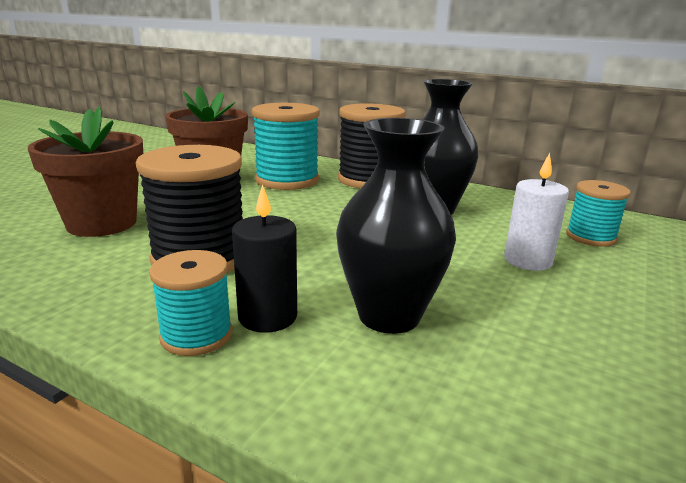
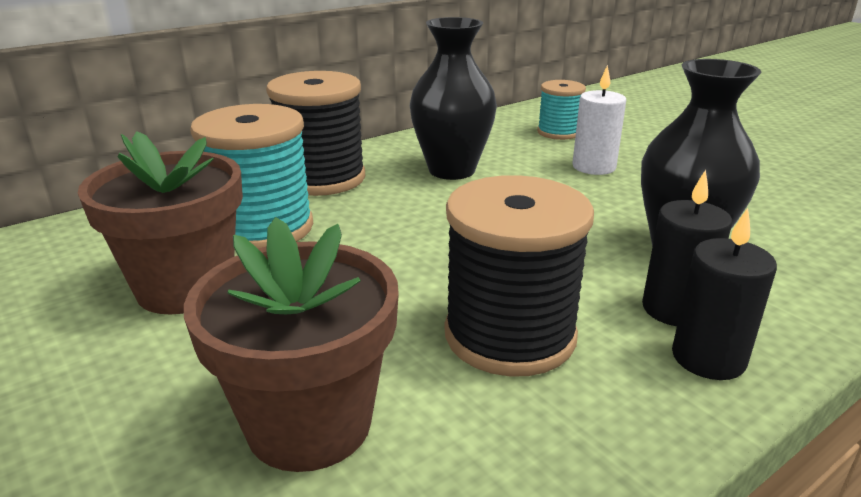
camera: 65 degrees left, 5 degrees up
(196, 335) = (708, 358): turquoise spool -> black candle

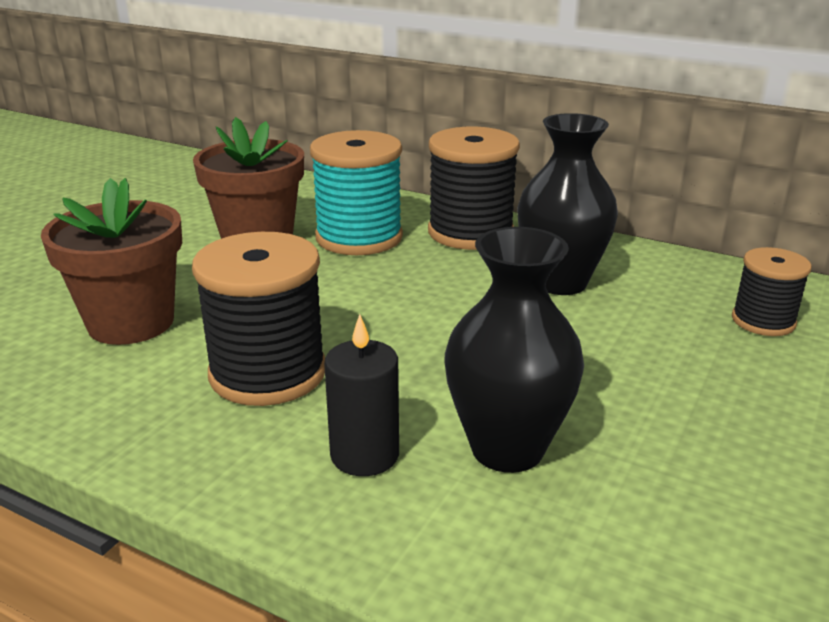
camera: 65 degrees right, 0 degrees up
(558, 132) = (763, 321): turquoise spool -> black spool
(594, 167) = (678, 362): white candle -> none
(708, 358) = (287, 482): black candle -> none

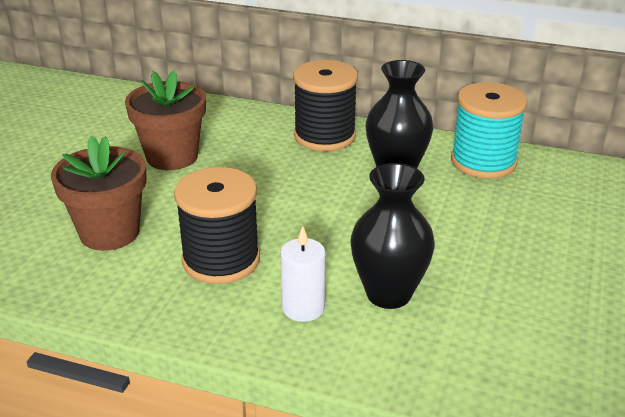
camera: 10 degrees left, 5 degrees up
(359, 237) = (246, 147): turquoise spool -> turquoise spool (483, 162)
(364, 455) = (303, 308): black candle -> white candle
(763, 321) = (531, 189): black spool -> none

